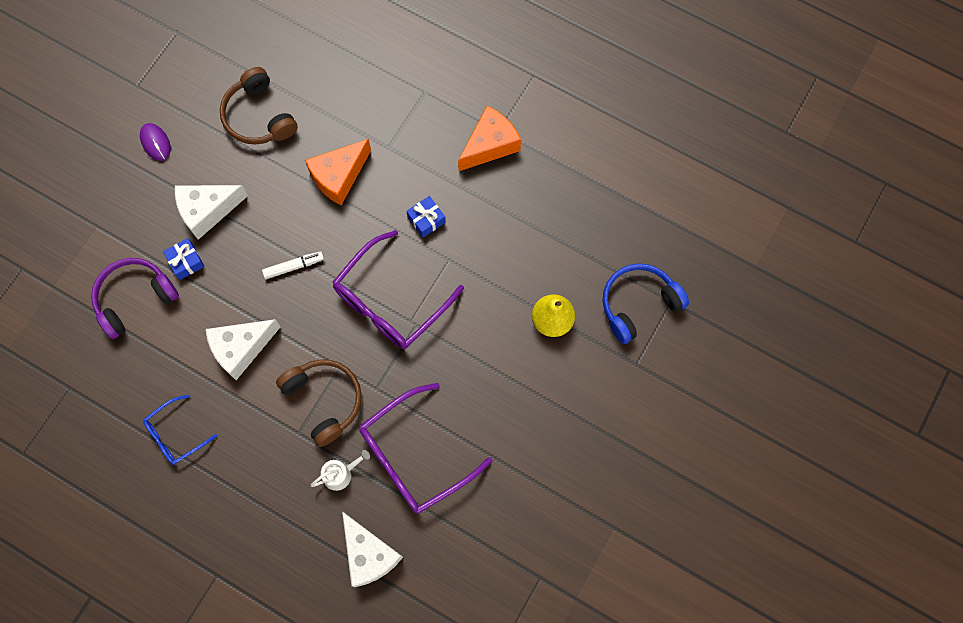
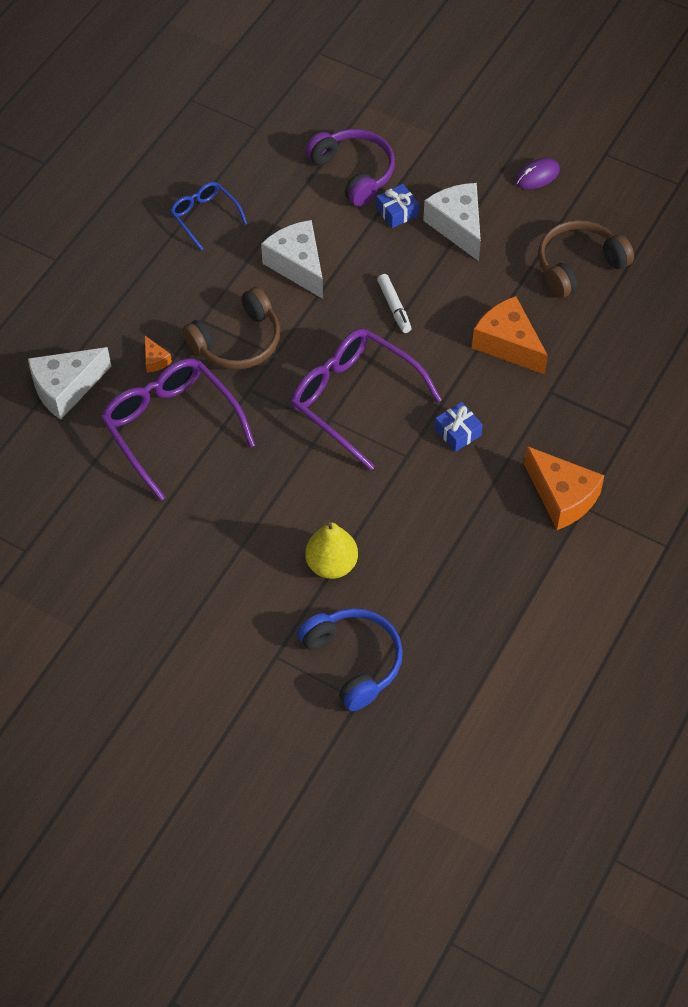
camera: 90 degrees right, 15 degrees down
(340, 474) = (155, 360): white watering can -> orange cheese

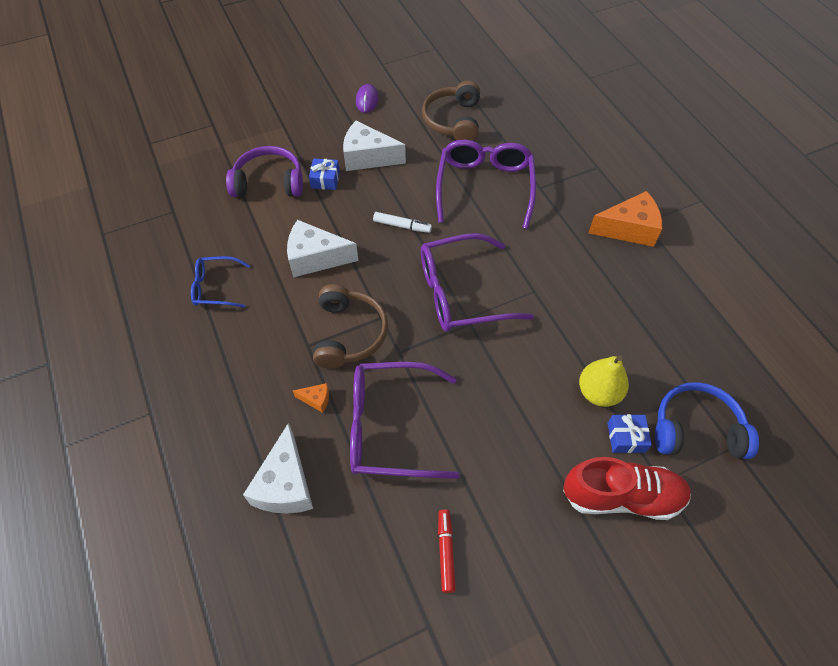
camera: 55 degrees left, 0 degrees up
(92, 529) = (446, 552): none -> red marker
(237, 631) = (622, 496): none -> red shoe
(458, 432) = (535, 252): blue gift -> blue gift (626, 437)
(508, 344) = (485, 186): orange cheese -> purple glasses

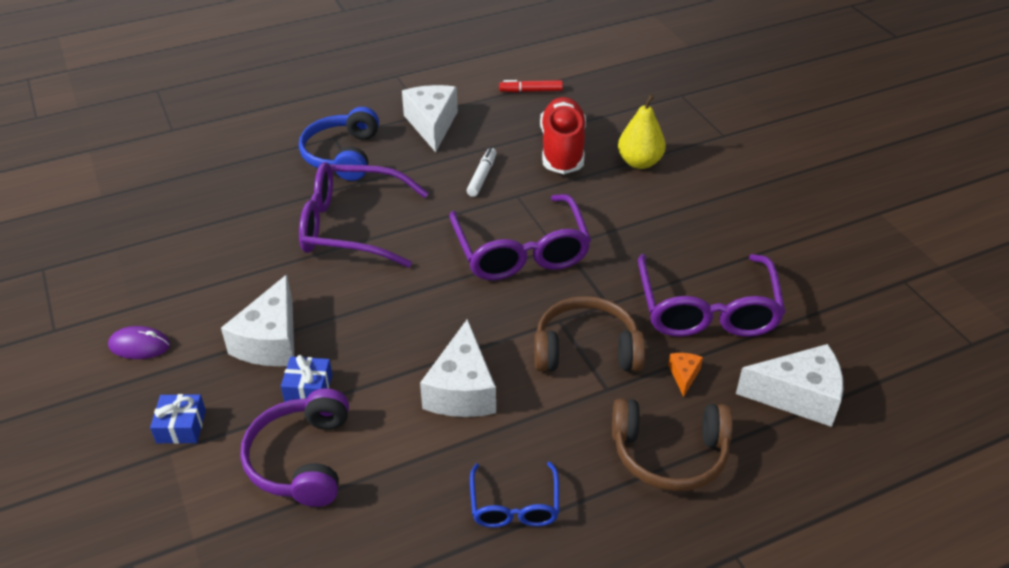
camera: 90 degrees left, 15 degrees down
(402, 226) = (410, 303): white marker -> white marker (482, 176)
(446, 552) = (831, 268): red marker -> red marker (531, 91)
(453, 121) = (217, 252): brown headphones -> brown headphones (669, 454)
(622, 496) = (744, 158): red shoe -> red shoe (562, 149)
(626, 437) = (685, 150): blue gift -> blue gift (181, 426)
(628, 229) = (432, 125): orange cheese -> white cheese
(696, 429) = (668, 112): blue headphones -> blue headphones (342, 155)

